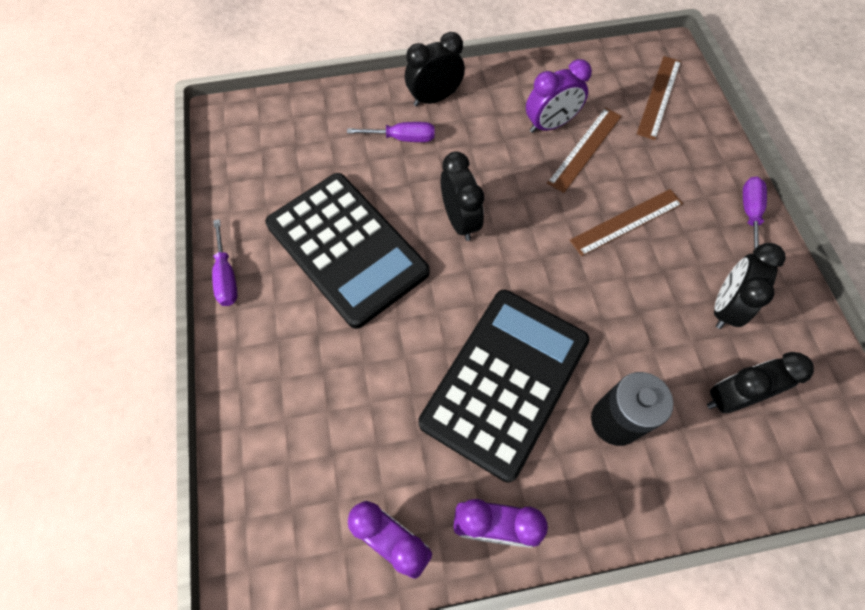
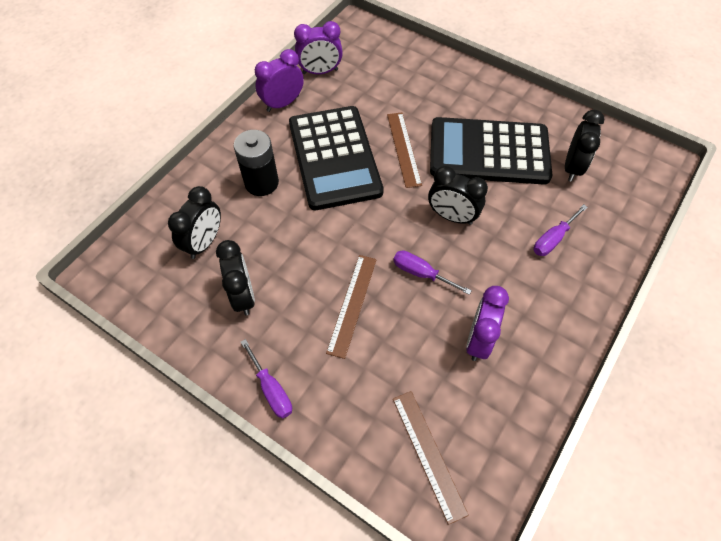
camera: 135 degrees right, 5 degrees down
(226, 276) = (523, 95): purple screwdriver -> purple screwdriver (421, 273)
(434, 98) = (577, 288): black clock -> black clock (572, 167)
(585, 149) = (434, 340): brown ruler -> brown ruler (403, 149)

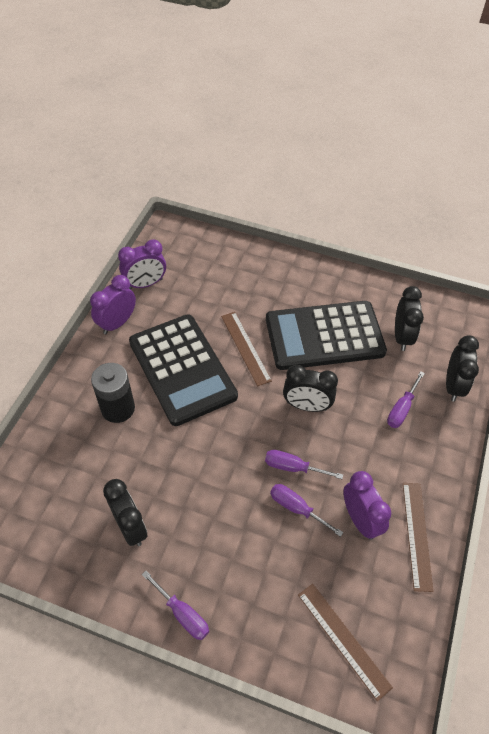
camera: 15 degrees left, 5 degrees down
(204, 242) = (77, 481): black clock -> black clock (453, 386)
(352, 304) = (237, 512): brown ruler -> brown ruler (417, 535)
(414, 314) = (296, 508): none -> purple screwdriver
(478, 340) = (360, 519): purple clock -> purple clock turned 150 degrees clockwise

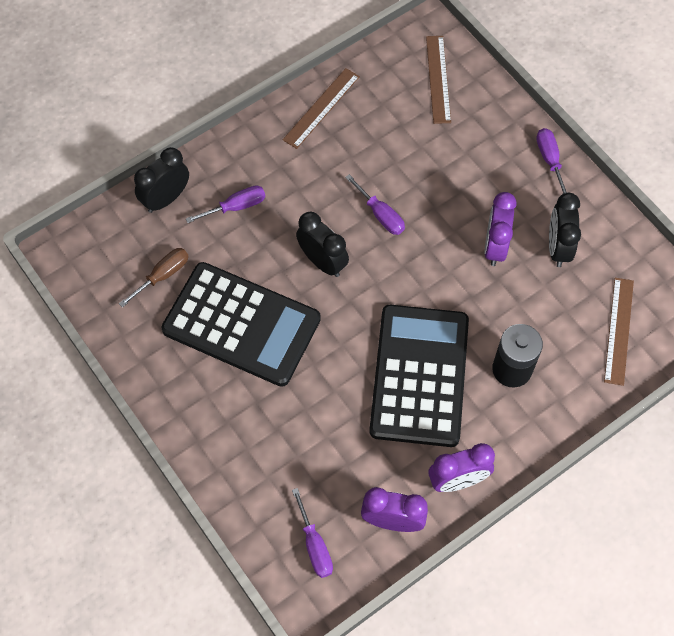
camera: 145 degrees left, 10 degrees up
(245, 348) = (335, 361): brown ruler -> brown ruler (618, 330)
(296, 508) = (403, 181): purple screwdriver -> purple screwdriver (314, 545)
(360, 519) = (357, 143): purple clock -> purple clock (495, 246)
(402, 336) = (163, 275): black clock -> brown screwdriver

